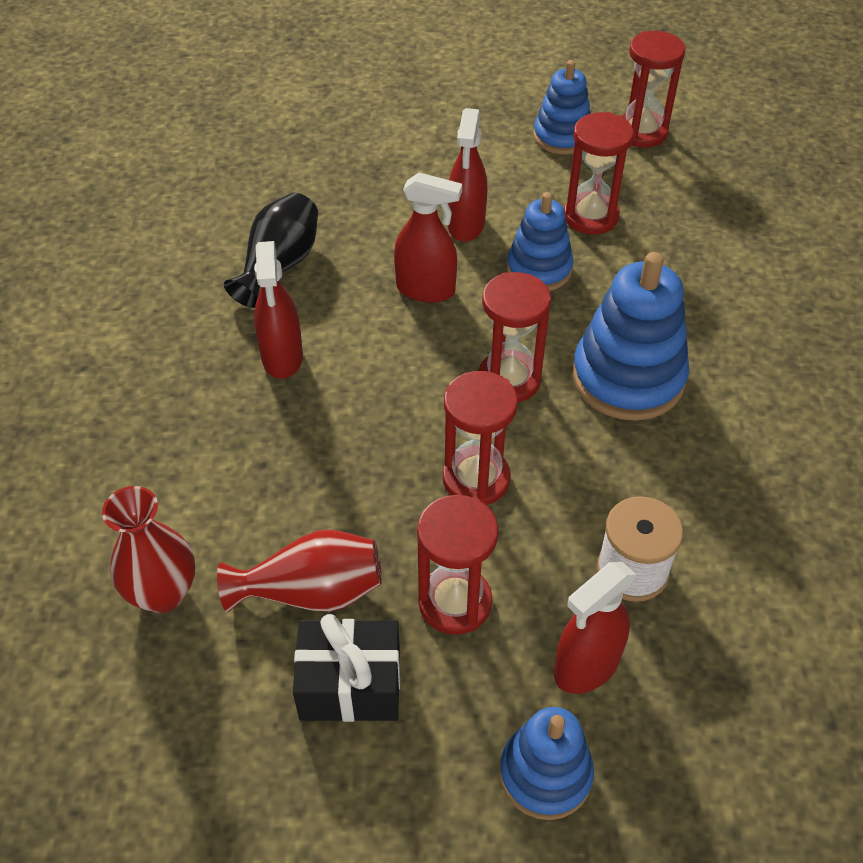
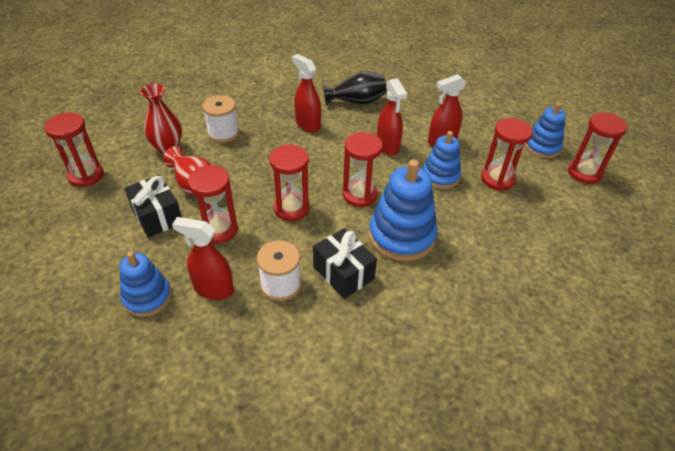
camera: 55 degrees right, 5 degrees down
(128, 772) = (86, 175): none -> red hourglass
(197, 486) = (223, 133): none -> white spool
(282, 357) = (307, 124): red spray bottle -> red spray bottle turned 90 degrees clockwise
(656, 482) = (343, 273): none -> black gift

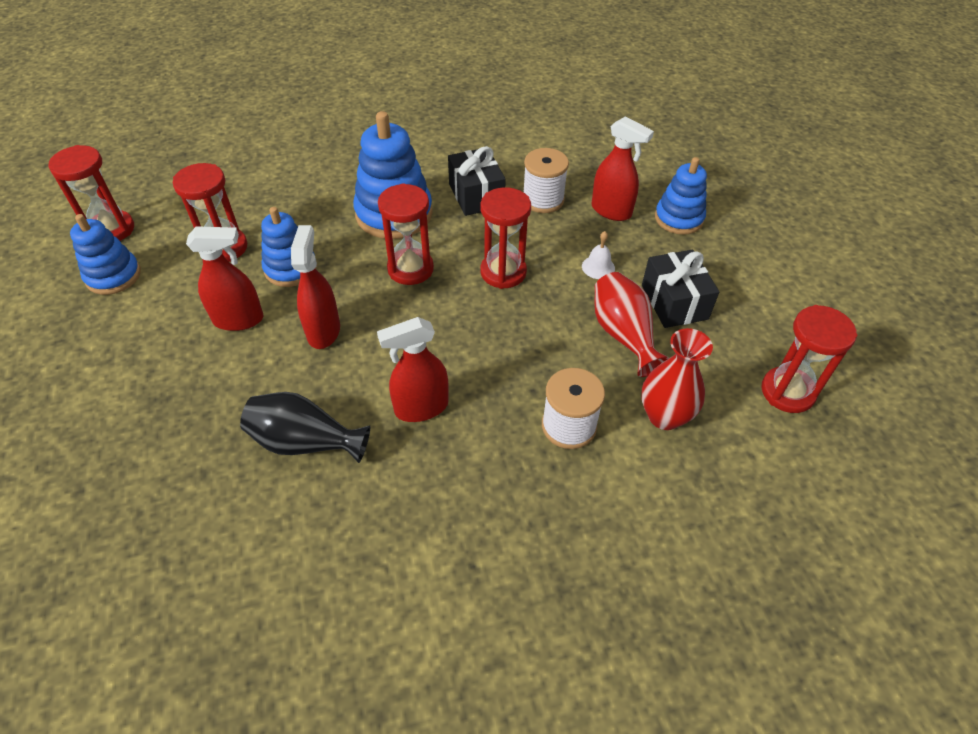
camera: 160 degrees left, 5 degrees up
(219, 230) = (598, 267): red hourglass -> white bell
(307, 124) = (421, 408): red spray bottle -> red spray bottle turned 90 degrees clockwise

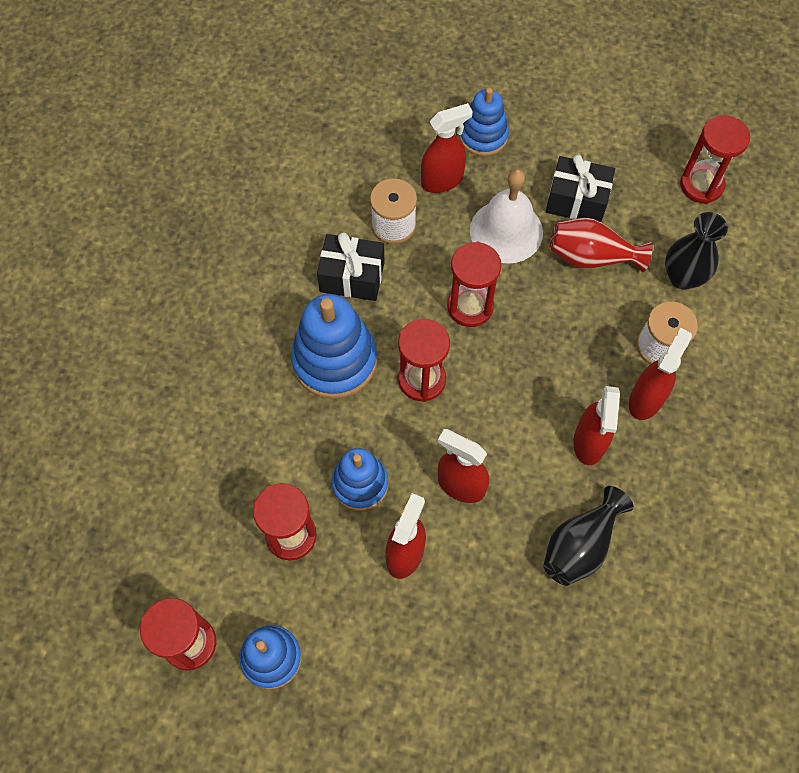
camera: 60 degrees left, 15 degrees up
(499, 437) = (646, 399): none -> red spray bottle
(598, 267) = (506, 231): white bell -> white bell, size x2.26
(664, 416) = (683, 277): red vase -> black vase

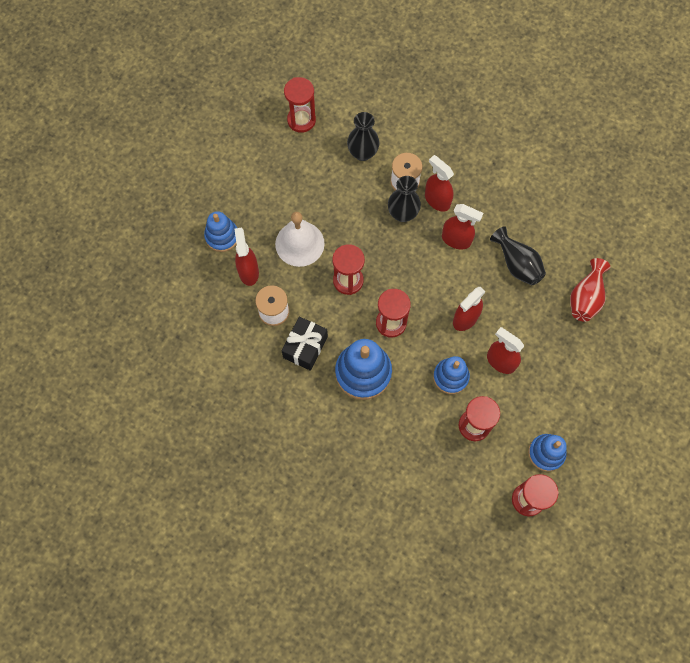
camera: 75 degrees left, 5 degrees up
(576, 201) = (290, 195): black gift -> none
(591, 257) = (333, 199): red vase -> red vase (585, 297)
(604, 355) = (402, 214): none -> black vase

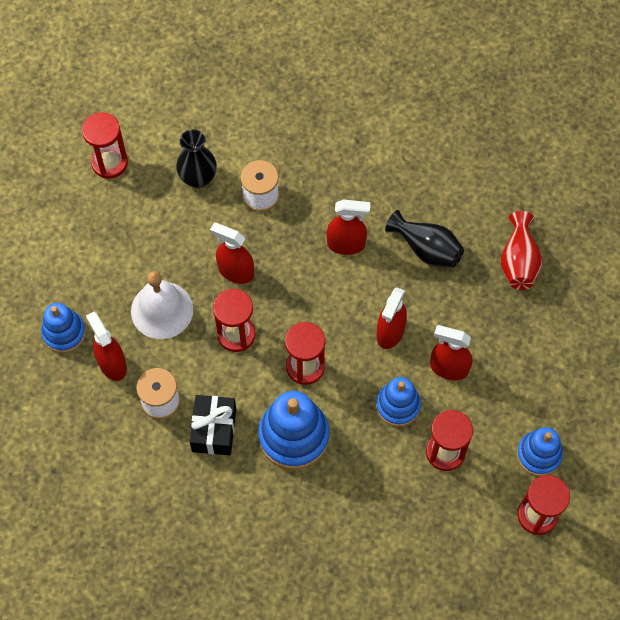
camera: 20 degrees left, 5 degrees down
(402, 214) = (272, 234): black vase -> none
(437, 200) = (306, 205): red spray bottle -> red spray bottle (235, 271)

